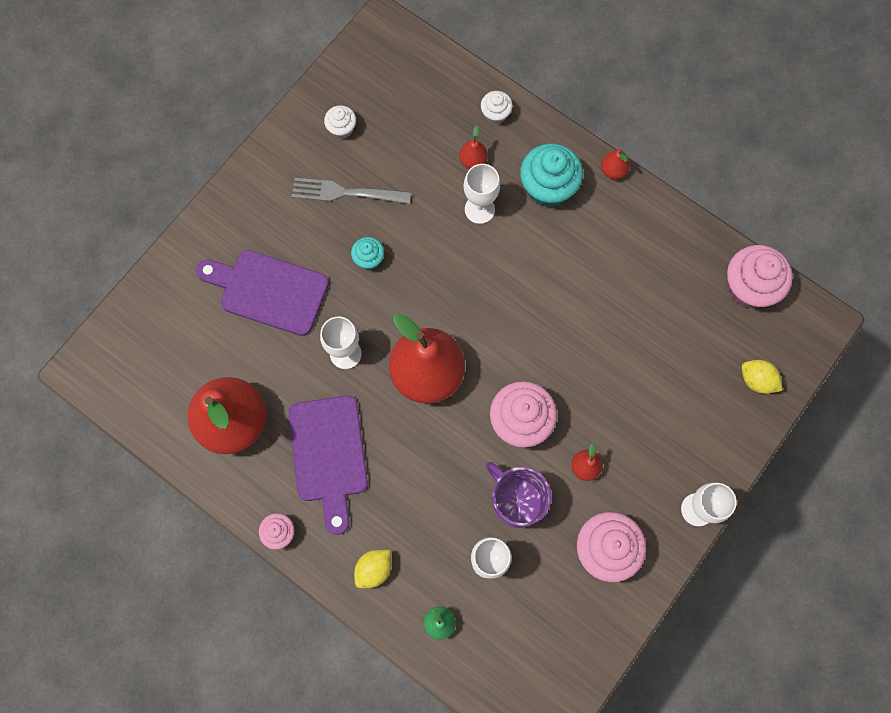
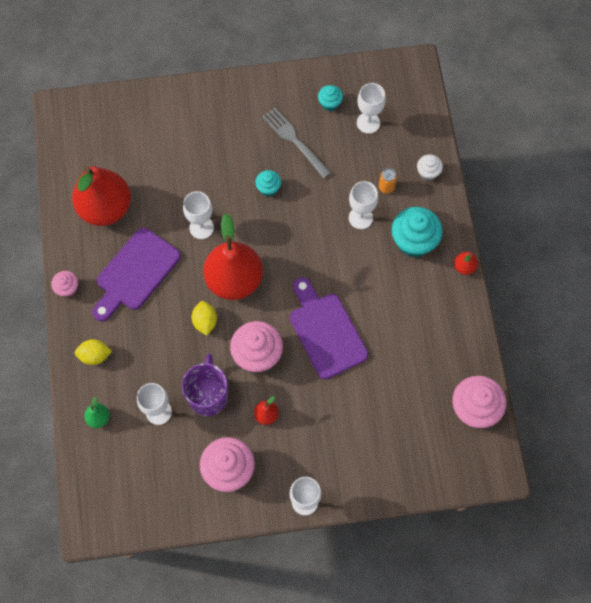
camera: 45 degrees right, 5 degrees down
(268, 291) = (196, 156): purple cutting board -> purple cutting board (326, 331)
(342, 129) = (330, 103): white cupcake -> turquoise cupcake
(395, 116) = (368, 123): none -> white goblet
(473, 160) = (386, 187): red pear -> orange can
(756, 380) = (420, 465): yellow lemon -> yellow lemon (205, 321)

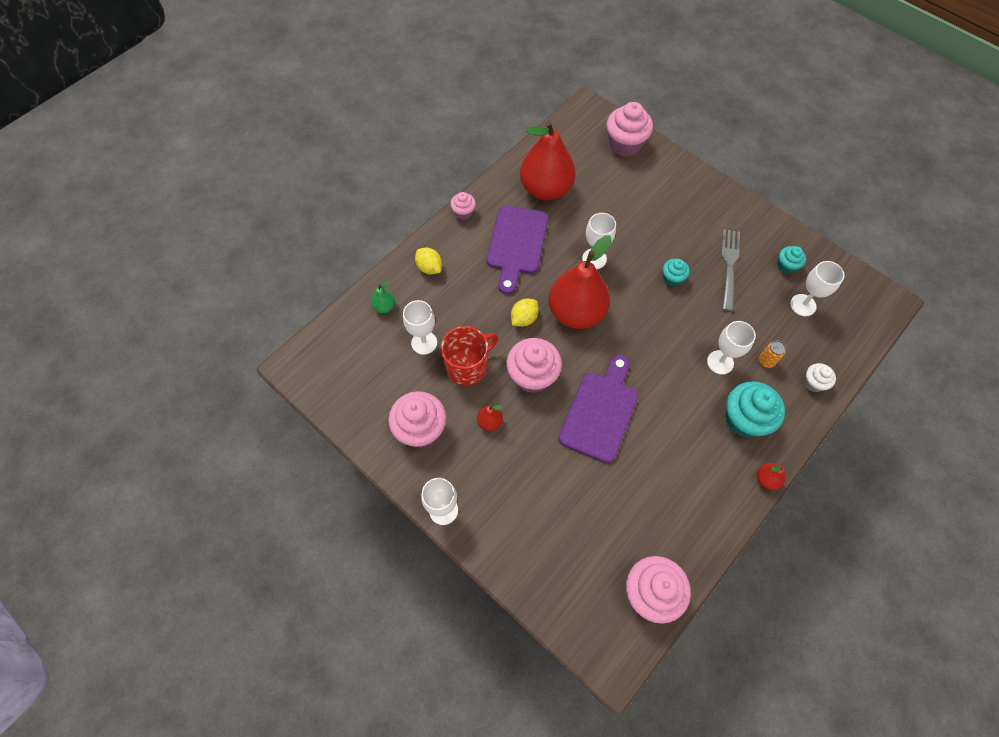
camera: 50 degrees right, 5 degrees down
(121, 114) = (625, 145): none -> pink cupcake
(135, 273) = (516, 244): purple cutting board -> purple cutting board turned 75 degrees counterclockwise
(208, 395) = (468, 367): purple mug -> red mug

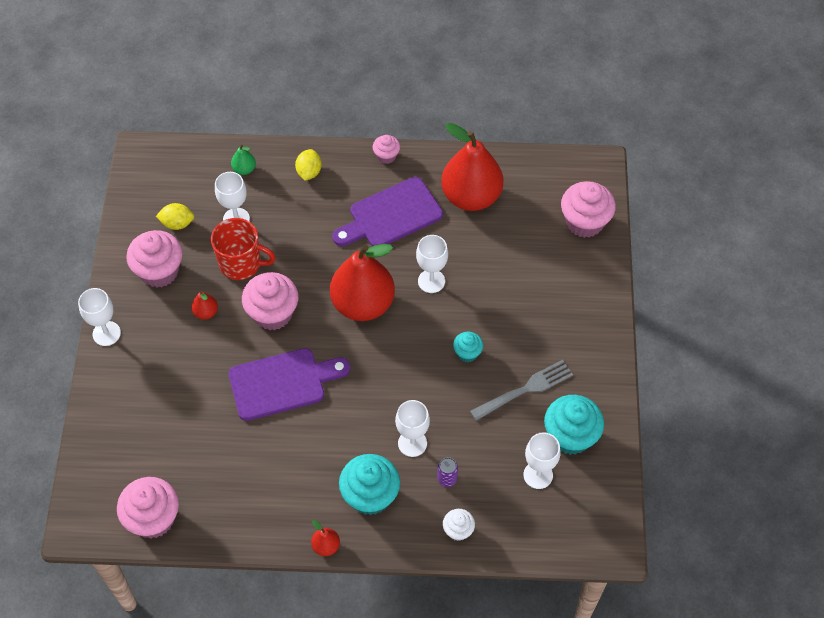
camera: 50 degrees right, 5 degrees down
(524, 318) = (322, 271): yellow lemon -> yellow lemon (177, 223)
(766, 361) = (447, 479): orange can -> purple can
(786, 266) = (570, 436): turquoise cupcake -> turquoise cupcake, size x1.89

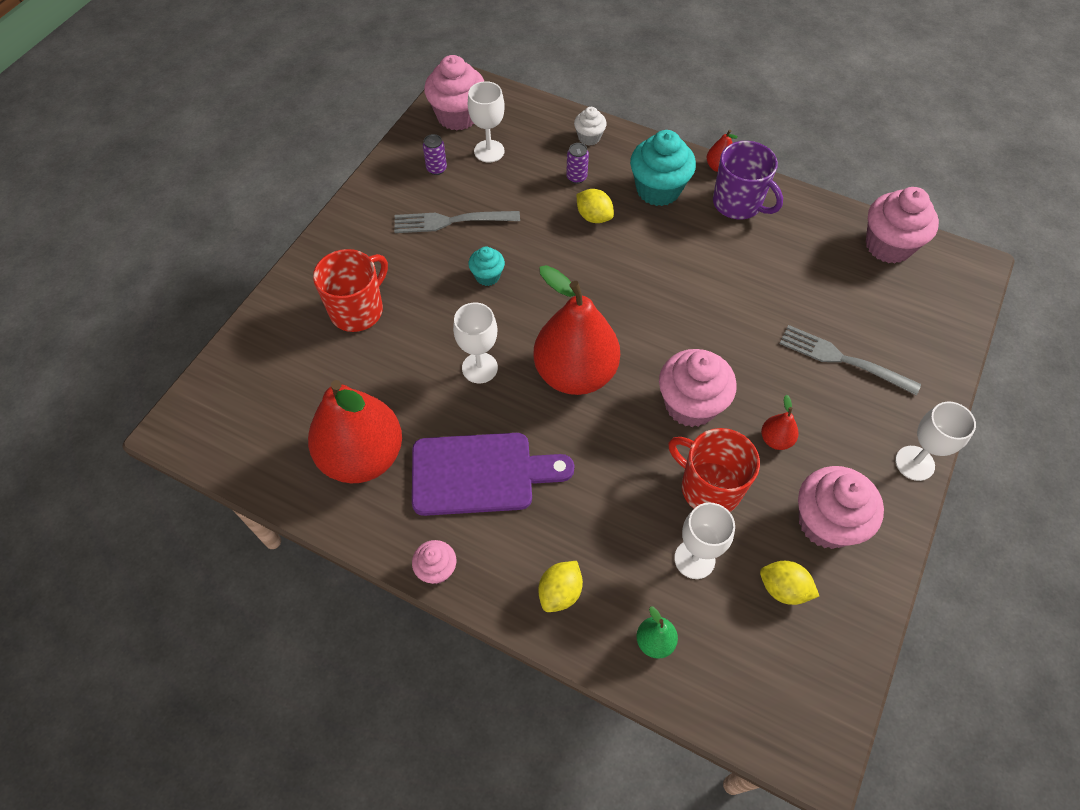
camera: 155 degrees left, 0 degrees up
(171, 393) = (843, 359): none -> grey fork
(282, 383) = (708, 322): purple cutting board -> none
(295, 510) = (738, 203): none -> purple mug
(412, 443) = (594, 217): white goblet -> yellow lemon
(544, 287) = (358, 310): none -> red mug
(570, 436) = (436, 169): turquoise cupcake -> purple can
(584, 222) = (254, 364): pink cupcake -> pink cupcake (458, 116)

